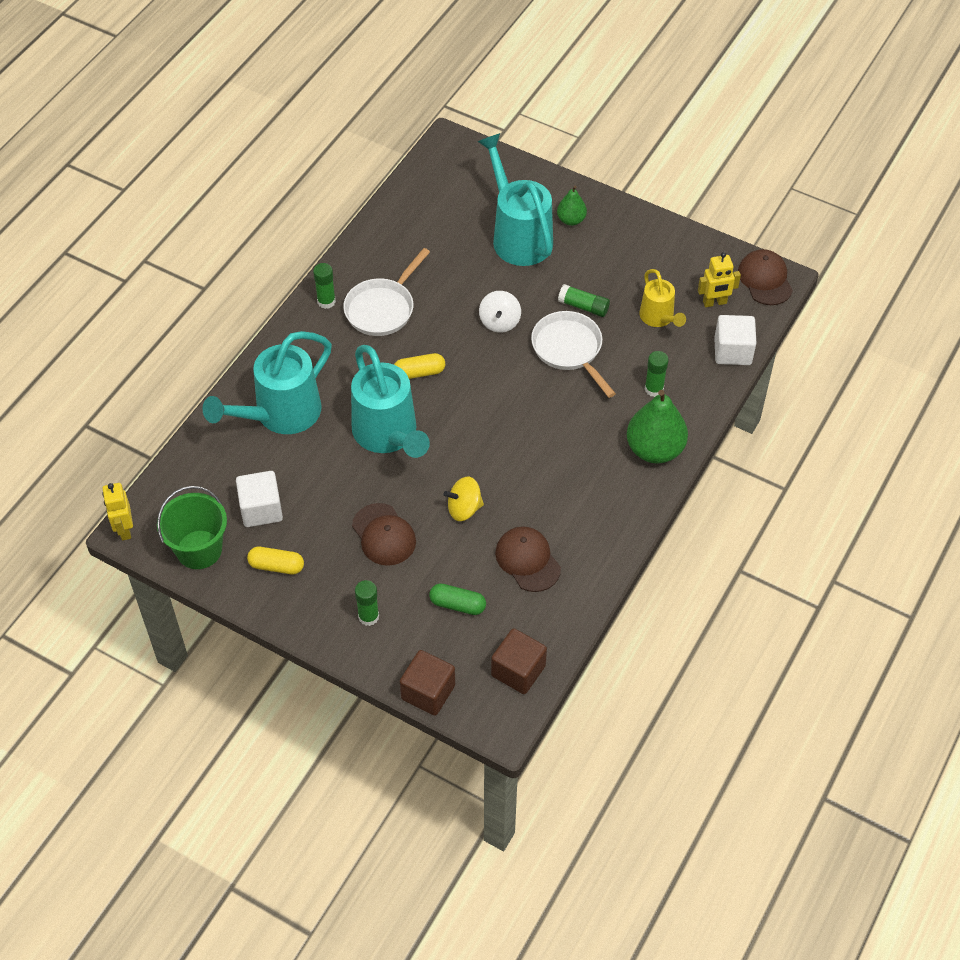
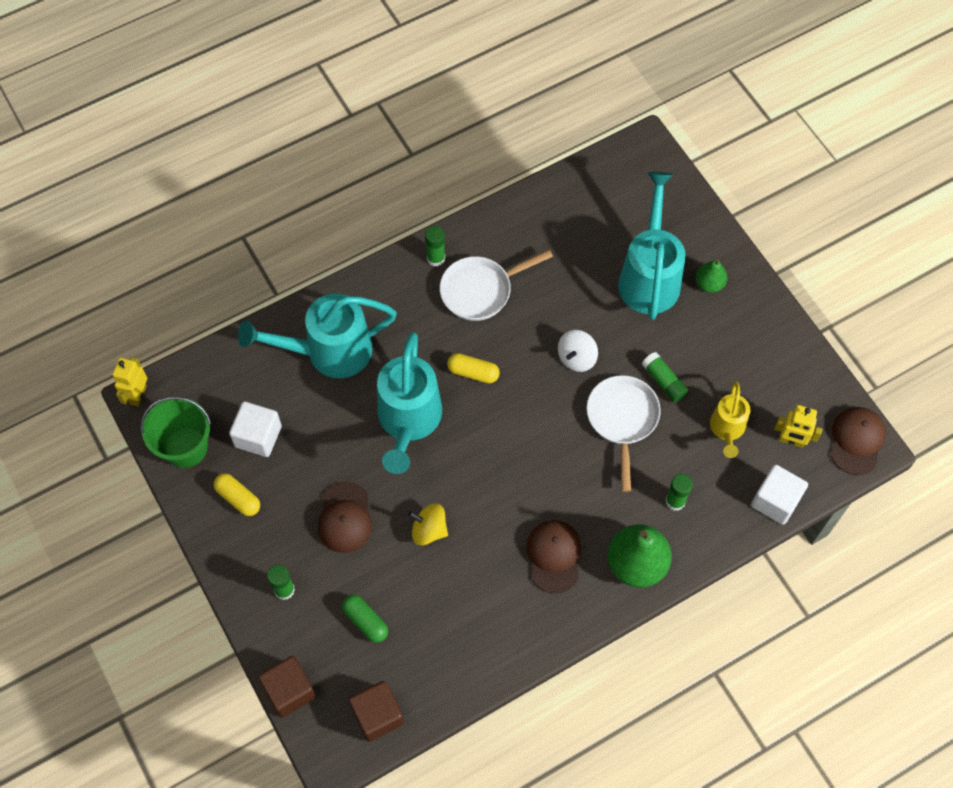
camera: 30 degrees right, 10 degrees up
(528, 560) = (452, 612): brown cap -> brown cap (554, 556)

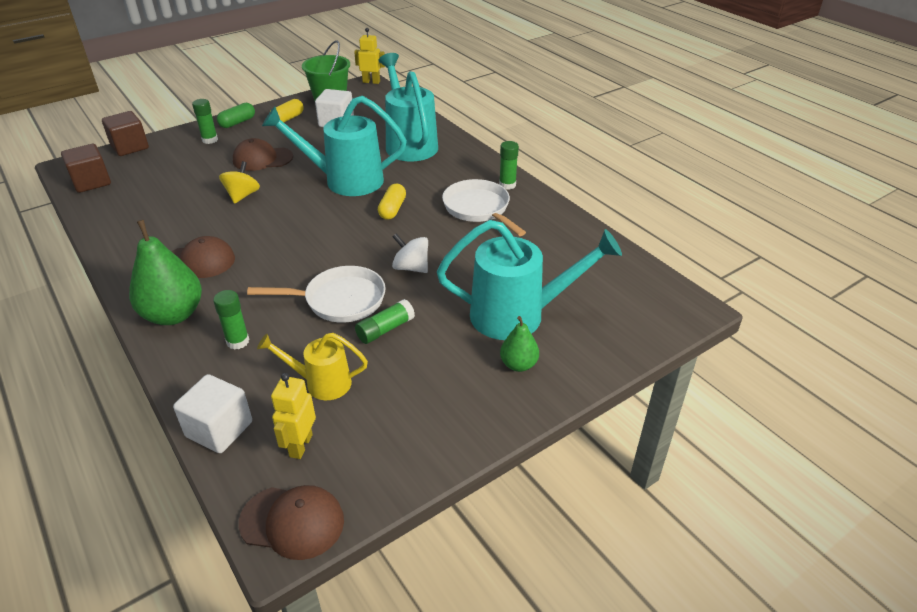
camera: 85 degrees right, 25 degrees down
(366, 621) = (172, 173): green capsule -> green capsule (237, 122)

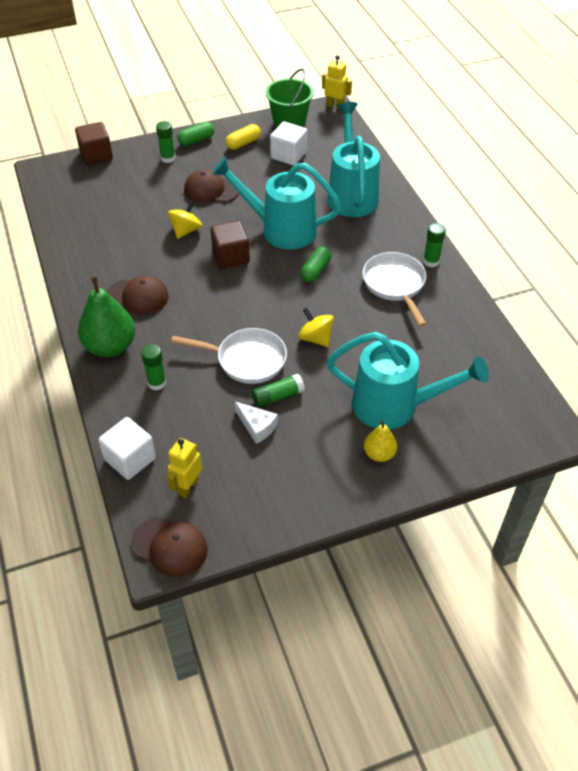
camera: 15 degrees right, 10 degrees up
(91, 182) = (60, 192): brown cube -> brown cube (231, 256)
(321, 383) = (215, 436): yellow watering can -> none
(369, 364) = (257, 426): none -> white cheese
(392, 209) = (315, 271): yellow capsule -> green capsule
(411, 267) = (315, 338): white spinning top -> yellow spinning top
(518, 364) = (379, 454): green pear -> yellow pear

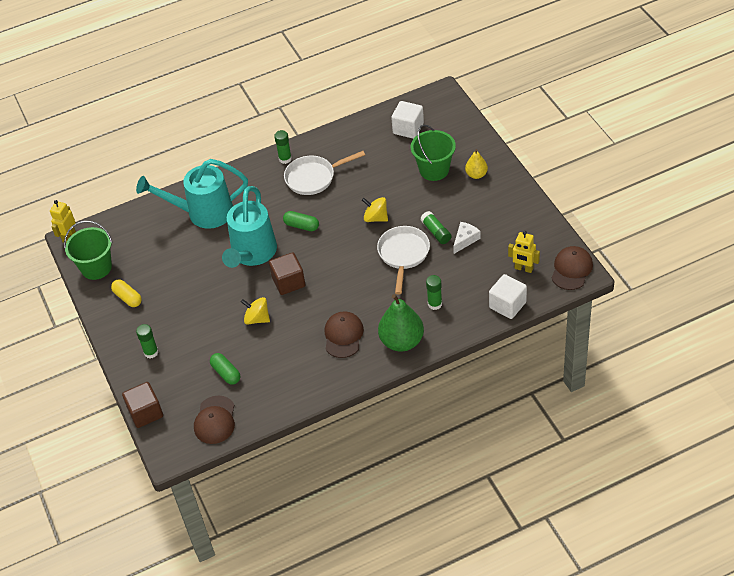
camera: 90 degrees left, 0 degrees up
(196, 140) = (122, 335): green capsule -> green capsule (226, 373)
(211, 190) = (199, 310): brown cap -> brown cap (215, 420)
(288, 155) = (147, 262): white cube -> white cube (408, 128)
(315, 338) = (376, 218): yellow spinning top -> yellow spinning top turned 75 degrees clockwise
(395, 406) = (434, 170): turquoise watering can -> green bucket

